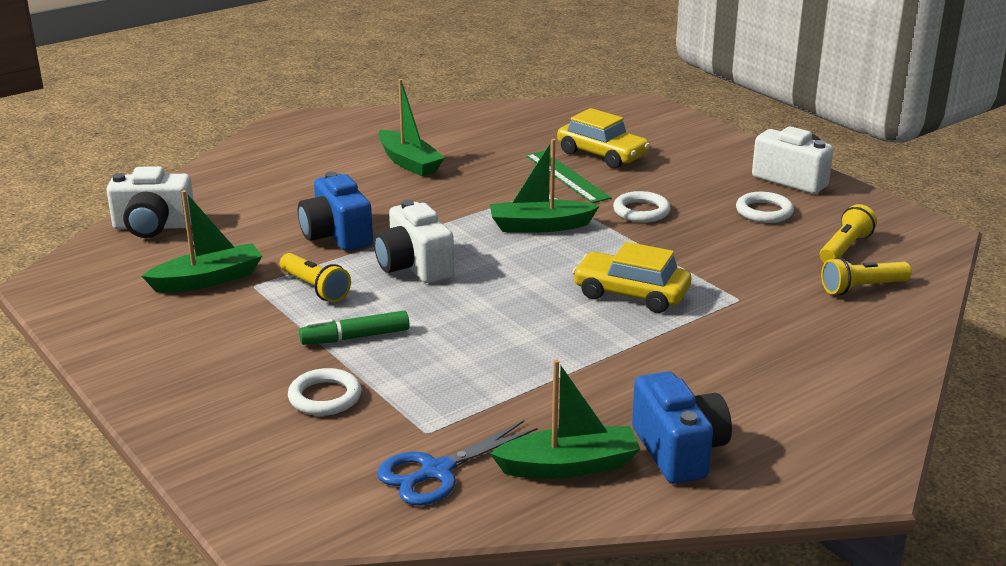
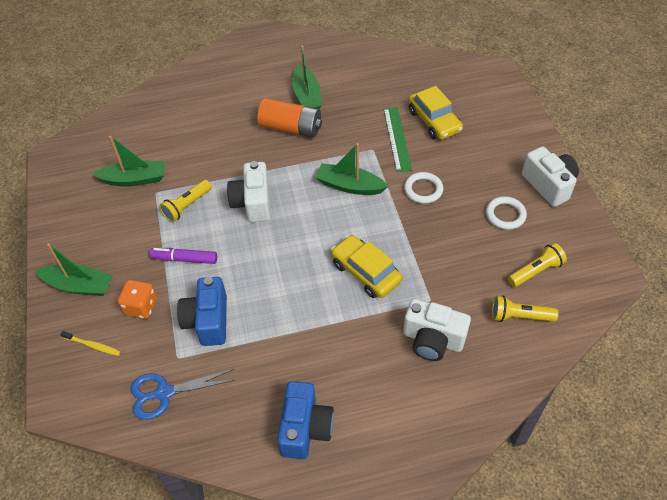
camera: 25 degrees right, 25 degrees up
(153, 227) = (130, 119): white camera -> white camera (432, 340)
(276, 453) = (92, 345): none -> yellow toothbrush
(315, 288) = (187, 206): yellow flashlight -> yellow flashlight turned 60 degrees clockwise
(325, 397) = (141, 307): white ring -> orange dice
(336, 235) = (225, 158): blue camera -> blue camera (208, 321)
(355, 337) = (185, 259): green marker -> purple marker
(410, 193) = (291, 128): none -> orange battery
(569, 466) = (236, 417): green boat -> green boat (79, 286)

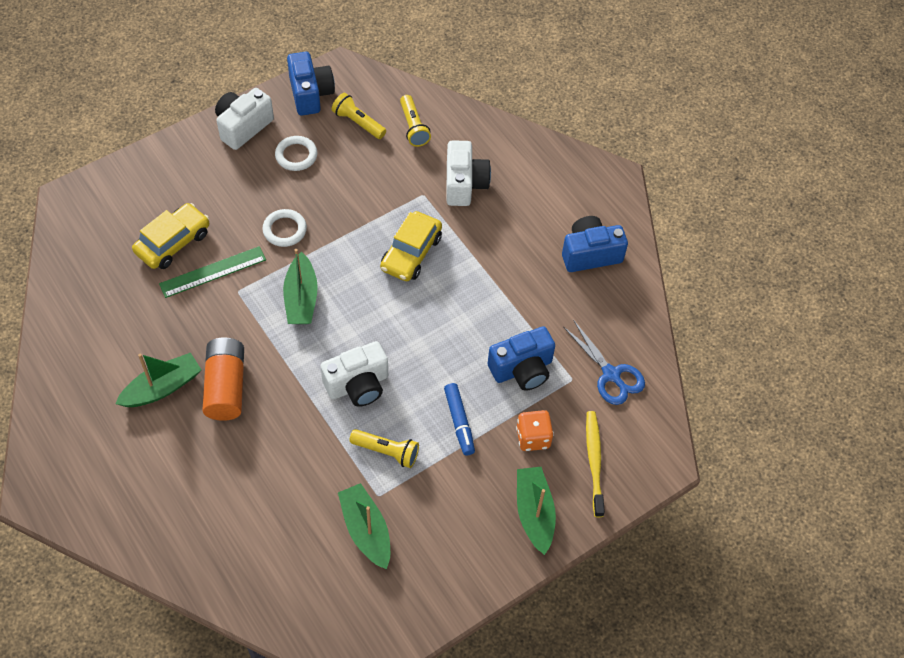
camera: 115 degrees left, 5 degrees up
(92, 345) = (594, 462): yellow toothbrush -> yellow toothbrush, size x1.62
(185, 259) = (459, 422): purple marker -> blue marker
(581, 242) = (310, 94): none -> blue camera

